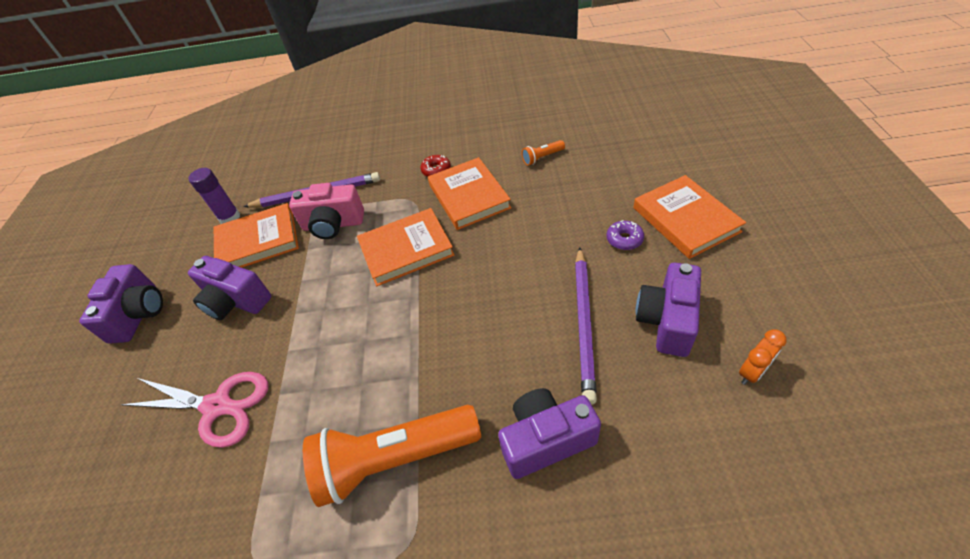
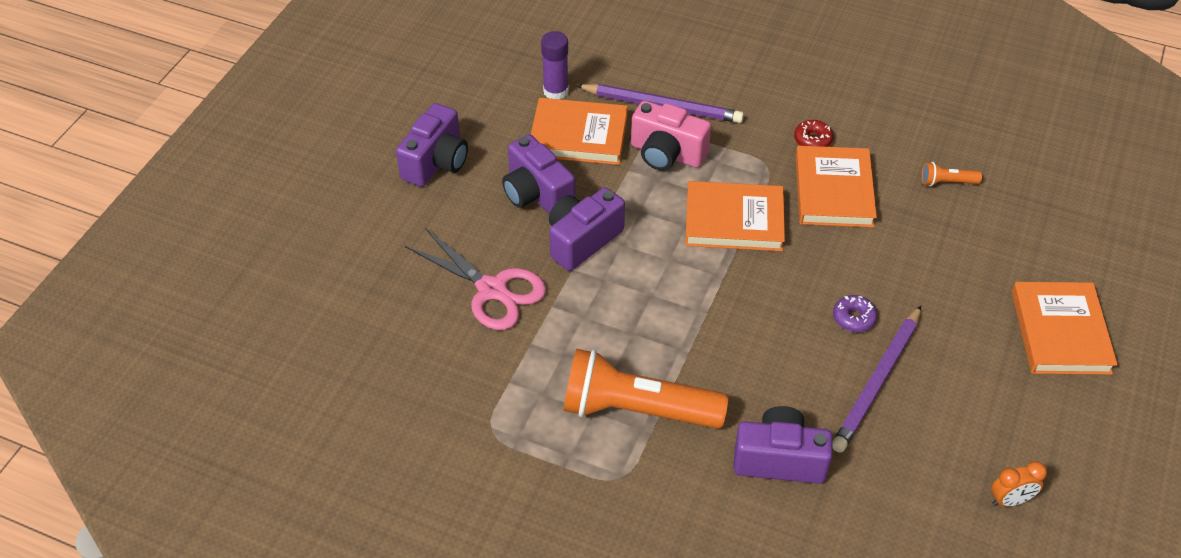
camera: 20 degrees right, 0 degrees up
(624, 239) = (976, 321): purple donut -> purple donut (853, 318)
(667, 321) = (962, 419): purple camera -> purple camera (582, 240)

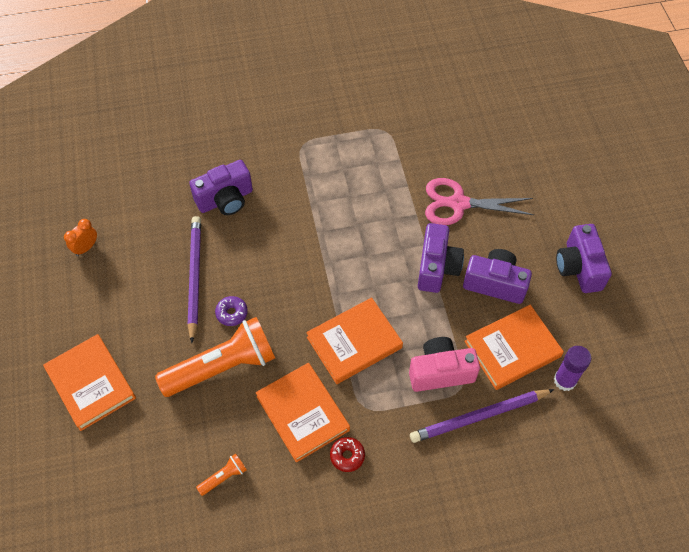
camera: 145 degrees right, 10 degrees up
(636, 410) = (320, 183): orange flashlight -> orange flashlight (222, 366)

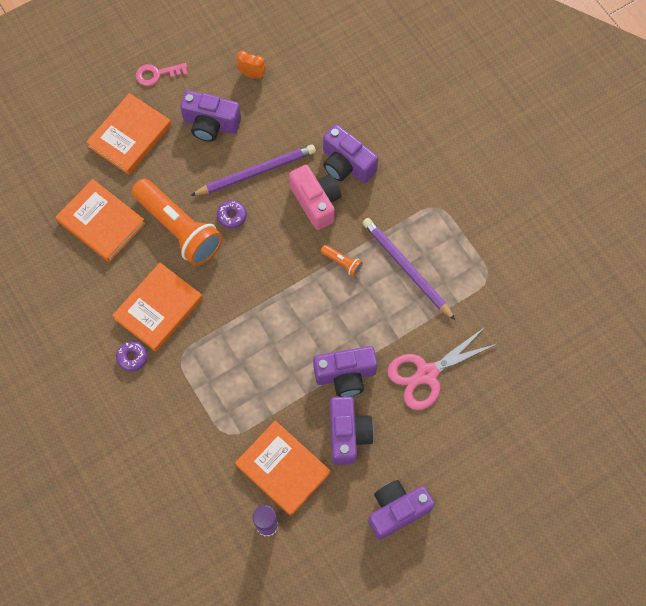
camera: 70 degrees right, 10 degrees up
(33, 335) = (157, 74): none -> pink key
(120, 301) = (211, 124): none -> purple camera
(224, 477) = (84, 268): orange flashlight -> orange flashlight (342, 262)
(347, 456) = (132, 357): red donut -> purple donut
(354, 342) = (240, 327): orange book -> orange book (101, 222)
(440, 372) = (237, 411): pink camera -> pink camera (316, 202)
(458, 204) = (427, 374): pink scissors -> pink scissors turned 105 degrees counterclockwise
(479, 417) = (204, 457): purple pencil -> purple pencil (406, 269)

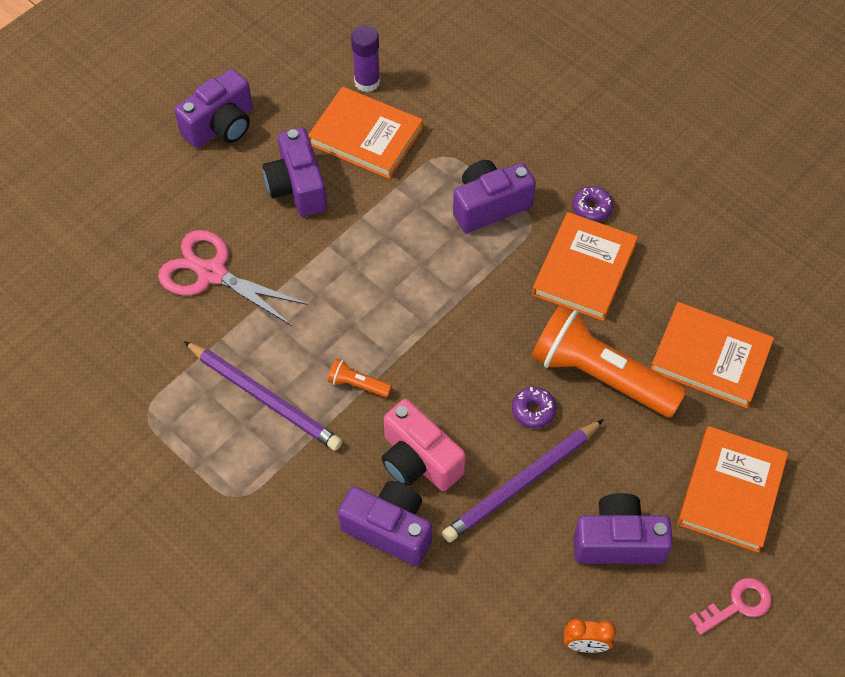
camera: 165 degrees right, 10 degrees down
(345, 375) = (317, 248): purple camera -> purple camera (489, 206)
(427, 374) = (211, 273): pink scissors -> pink scissors turned 105 degrees counterclockwise

